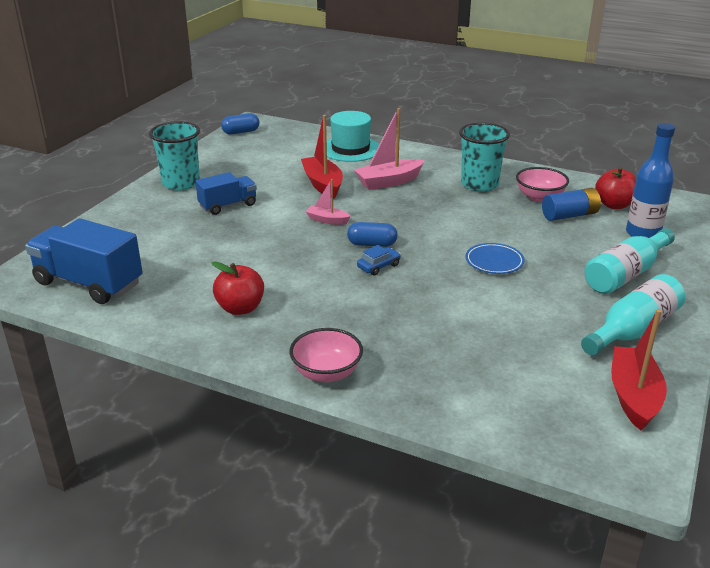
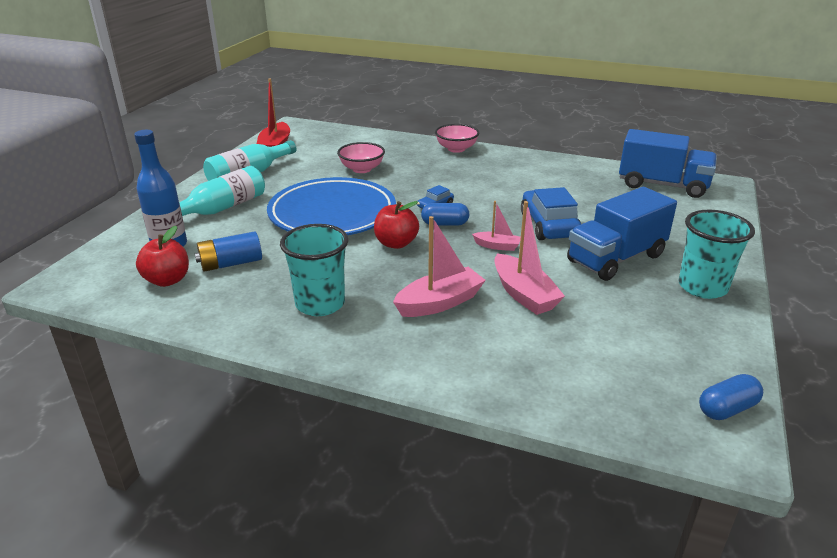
camera: 175 degrees right, 0 degrees up
(228, 205) = (616, 258): blue truck -> blue truck, size x1.67
(240, 308) = (532, 175): red apple -> red apple (396, 243)
(265, 238) = (549, 225): none -> blue car
(323, 184) = (524, 294): red boat -> pink boat
(350, 149) = (511, 369): turquoise hat -> none
(494, 261) = (332, 214): blue plate -> blue plate, size x2.42
(539, 197) = (251, 287): pink bowl -> pink bowl (362, 169)

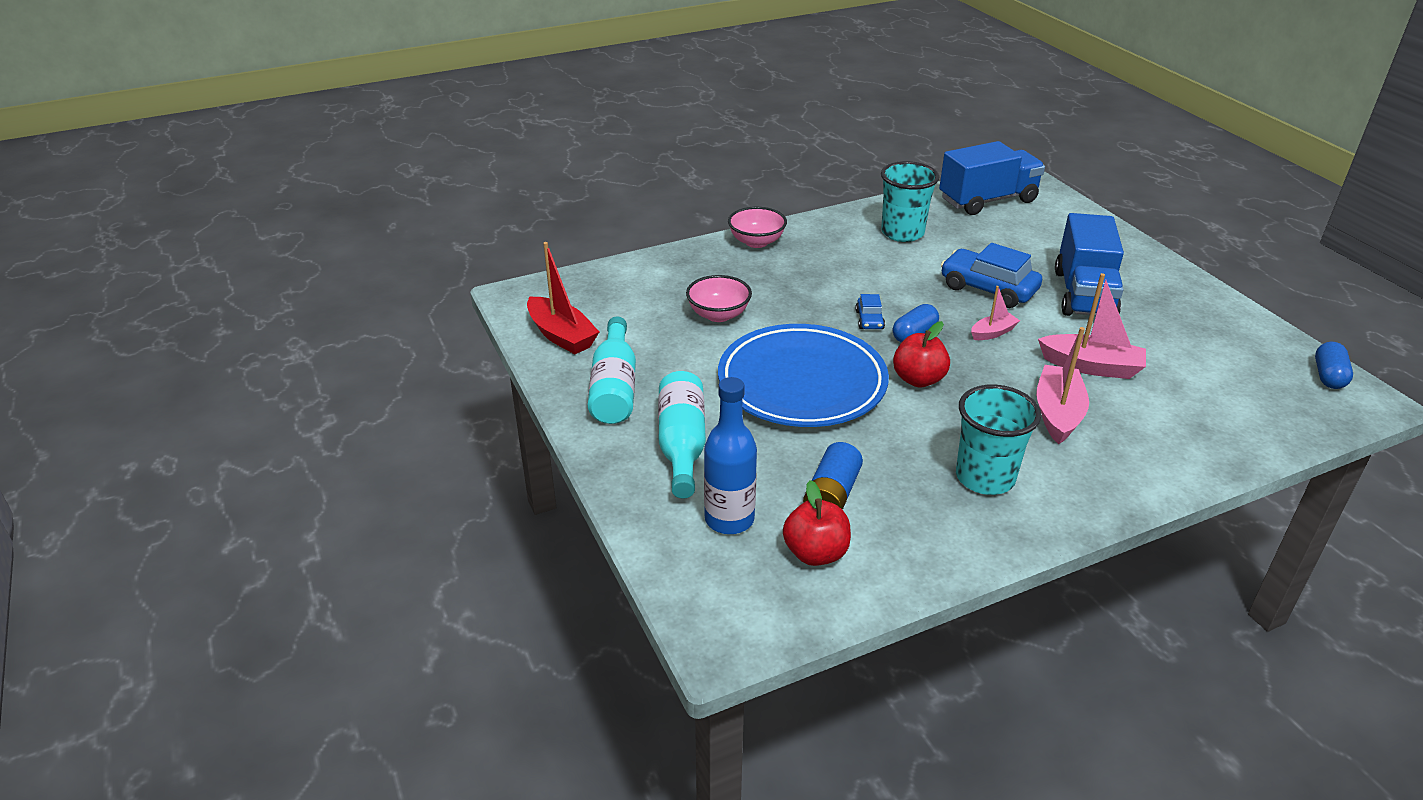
camera: 45 degrees left, 5 degrees up
(702, 287) = (1169, 288): turquoise cup -> turquoise cup (902, 233)

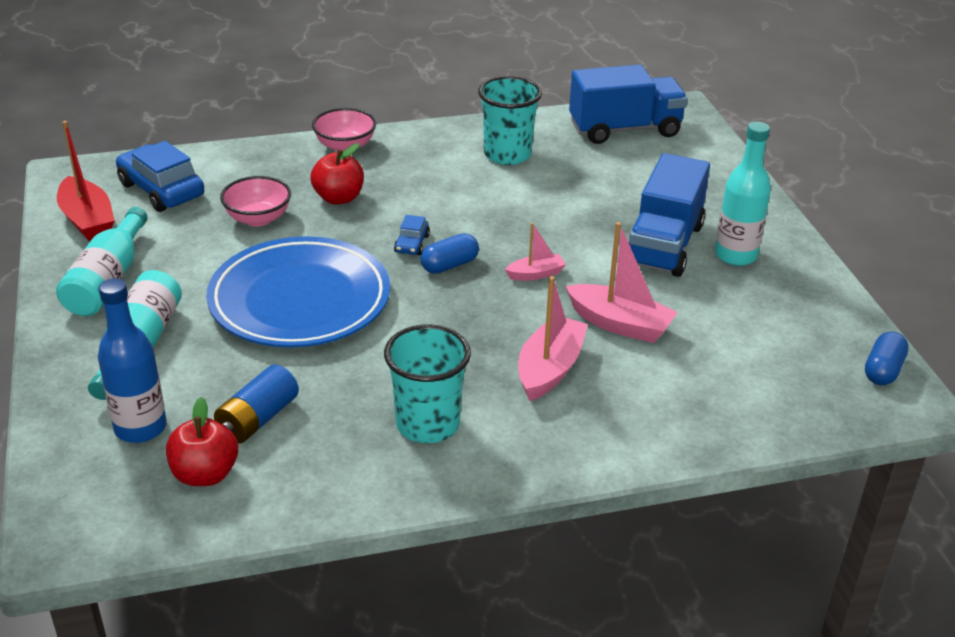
camera: 10 degrees right, 0 degrees up
(918, 379) = (423, 313): red apple -> red apple (338, 198)
(988, 289) = (561, 226): blue car -> blue car (161, 190)
(1148, 295) = (735, 255): none -> turquoise bottle

